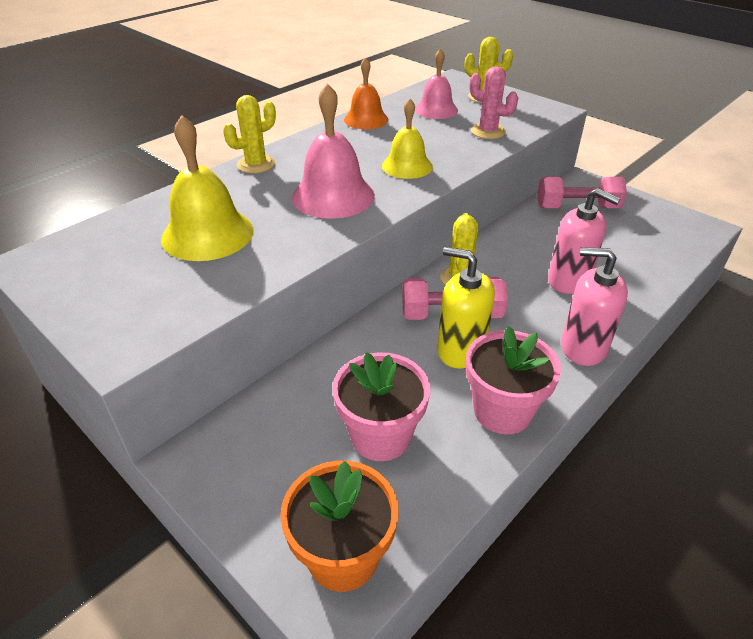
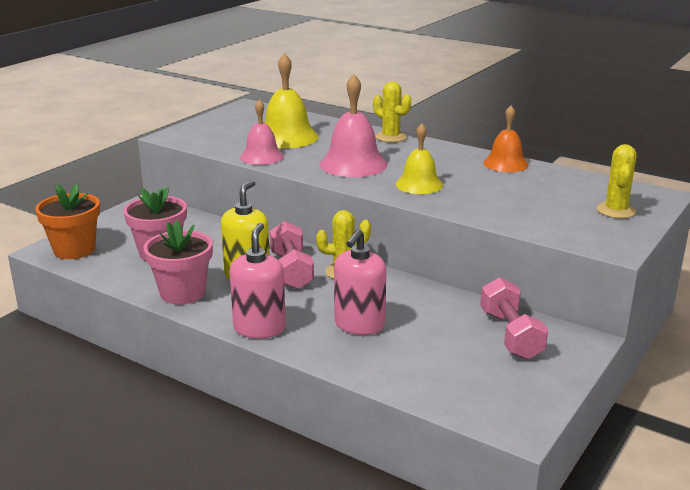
camera: 80 degrees right, 15 degrees down
(436, 110) = (556, 190): pink bell -> pink bell (262, 156)
(488, 132) = (520, 214): pink cactus -> none

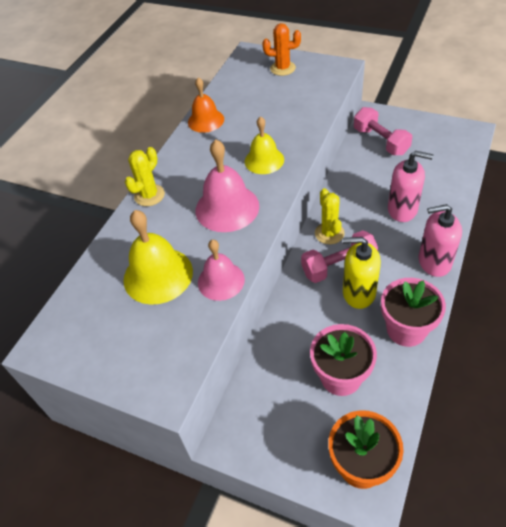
camera: 95 degrees left, 25 degrees up
(510, 335) = (380, 141): pink dumbbell -> pink dumbbell turned 75 degrees clockwise
(616, 211) = (282, 68): yellow cactus -> orange cactus

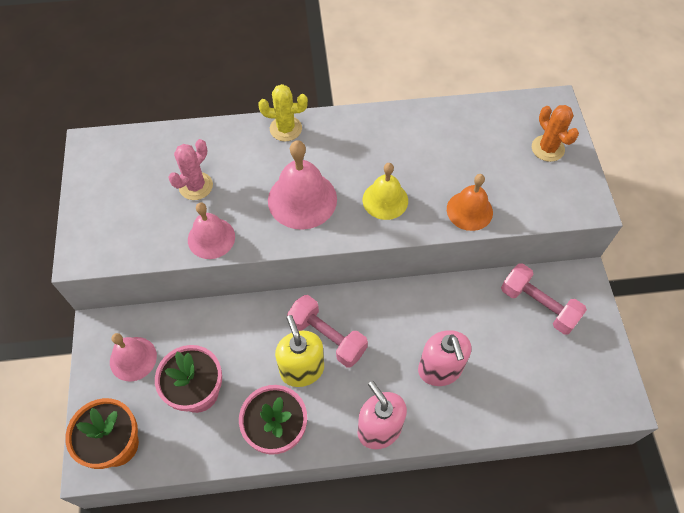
camera: 55 degrees right, 10 degrees up
(158, 275) = (196, 186): yellow bell -> pink cactus
(206, 120) = (415, 120): orange bell -> orange bell (469, 210)
(277, 421) = (133, 358): none -> pink bell
(329, 233) = (366, 310): yellow cactus -> none
(380, 141) = (538, 305): pink dumbbell -> pink dumbbell turned 75 degrees counterclockwise

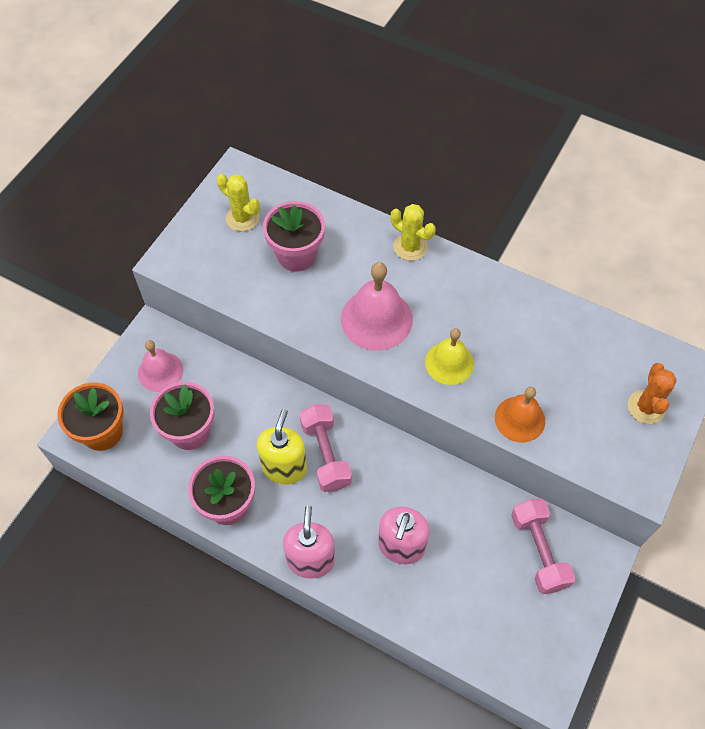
camera: 35 degrees right, 0 degrees up
(124, 182) = (242, 218): none -> yellow cactus
(196, 186) = (296, 255): pink cactus -> pink flower pot
(211, 238) = (277, 307): pink bell -> none

